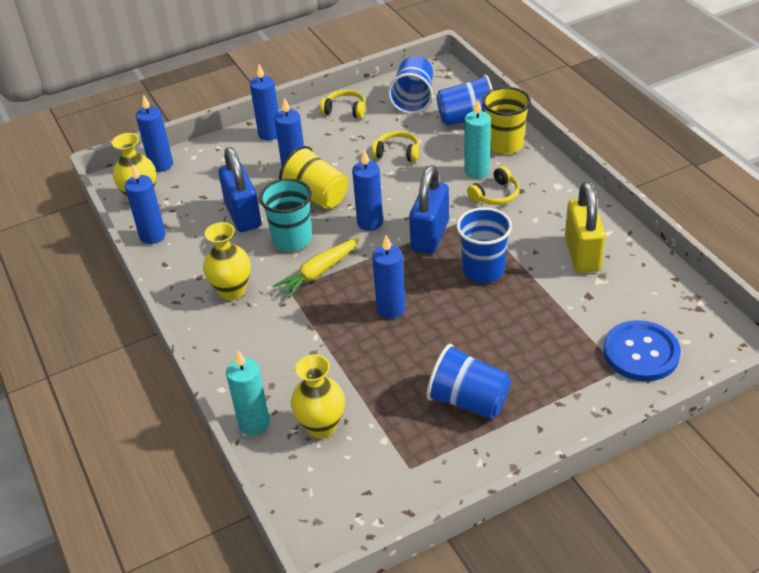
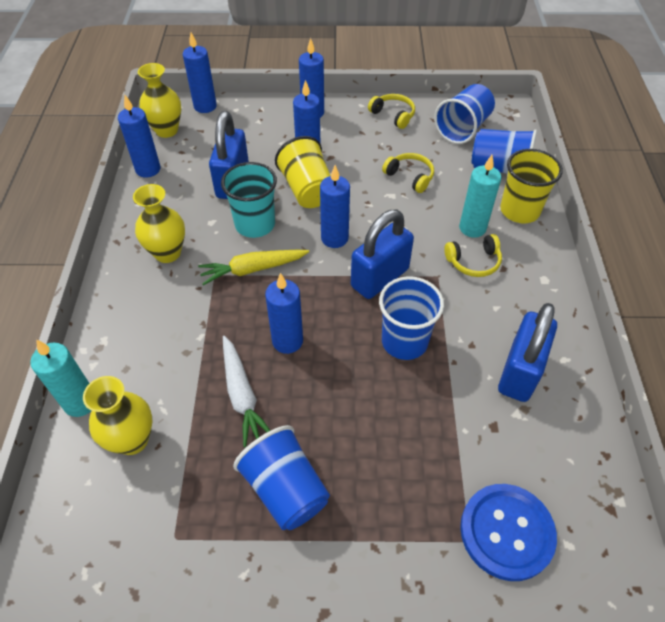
camera: 25 degrees right, 10 degrees up
(385, 359) = (242, 395): none -> white carrot
(582, 254) = (519, 372): yellow padlock -> blue padlock

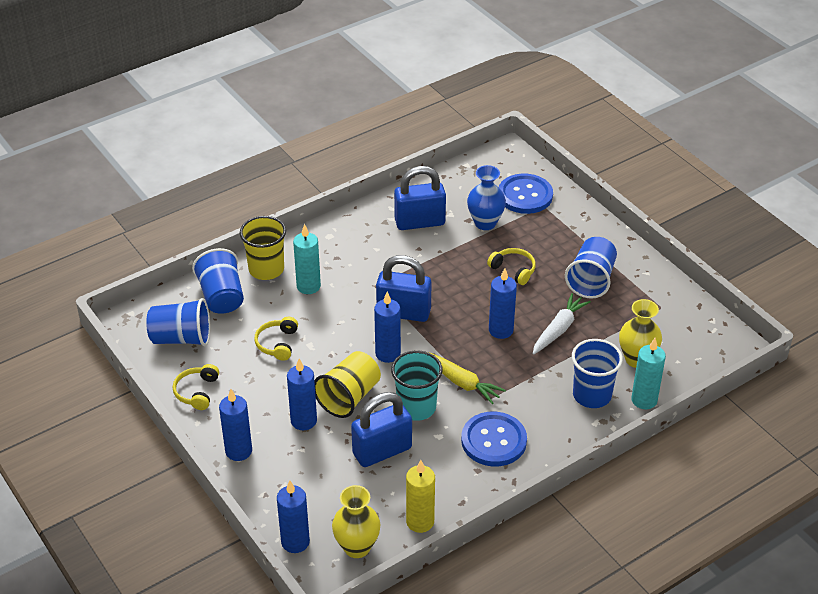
camera: 125 degrees left, 10 degrees down
(148, 169) = (420, 522): blue candle -> yellow candle
(167, 253) = (493, 441): yellow vase -> blue button
(404, 341) = (446, 277): blue cup -> blue cup (592, 395)
(473, 262) = (343, 273): yellow headphones -> yellow headphones (513, 270)
(475, 441) = (485, 223): none -> blue vase

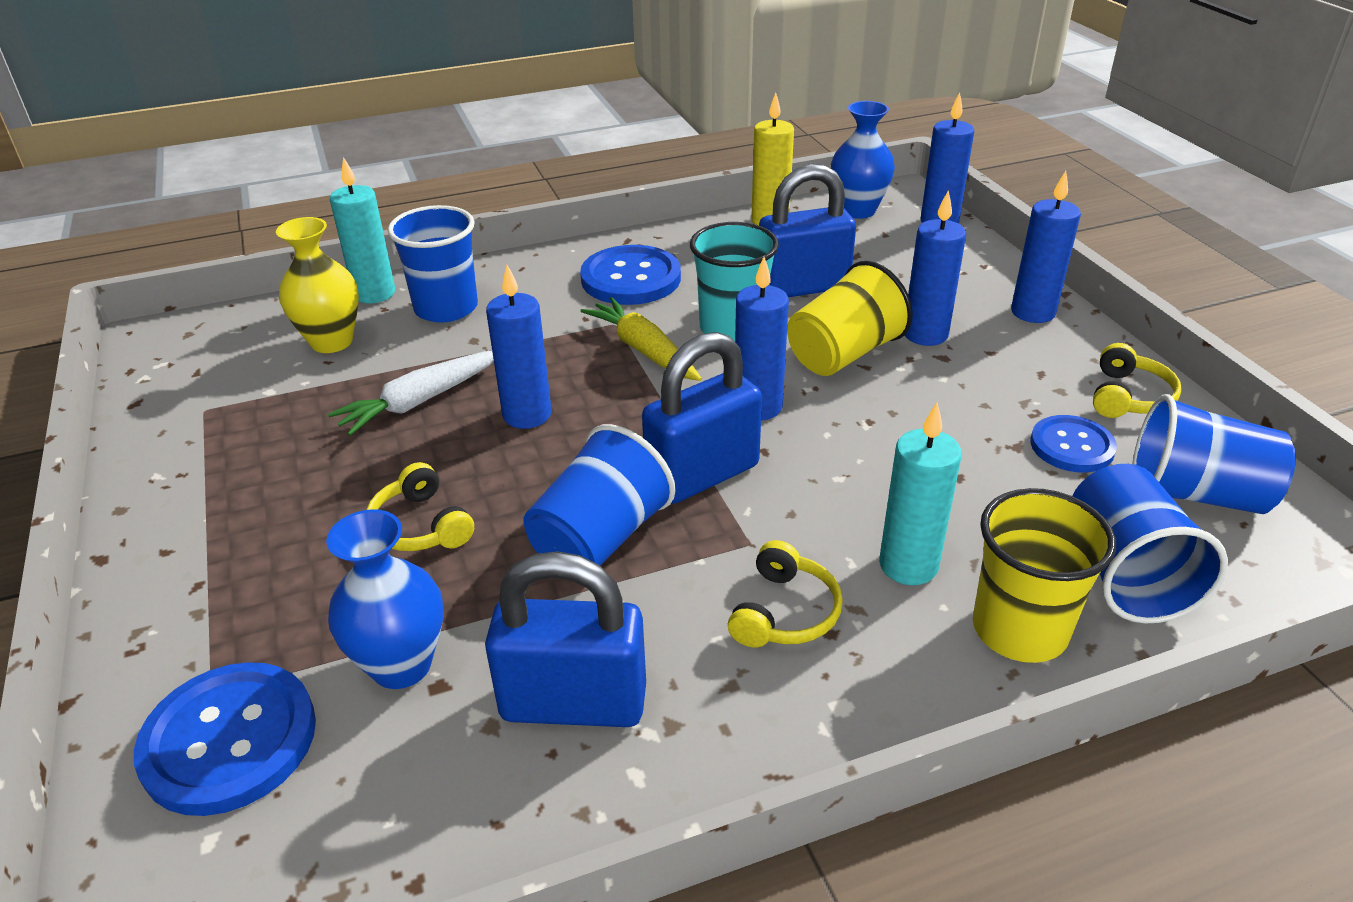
camera: 165 degrees left, 5 degrees down
(232, 355) = (1072, 446): none -> blue button
(277, 343) = (978, 454): yellow headphones -> yellow headphones (784, 612)
(357, 547) = (858, 210): yellow vase -> blue vase
(403, 312) = (702, 474): blue padlock -> blue padlock turned 60 degrees counterclockwise
(591, 280) = (280, 477): blue cup -> blue cup (600, 539)

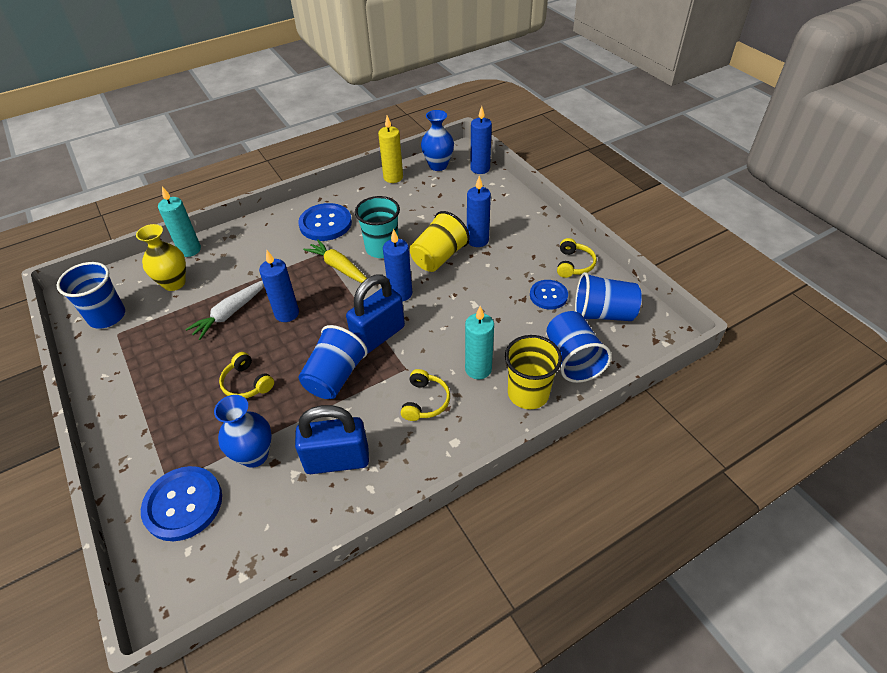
camera: 10 degrees left, 10 degrees up
(446, 308) = (231, 254): blue cup -> blue cup (107, 316)
(803, 287) = (415, 218): blue padlock -> none
(1033, 312) = (528, 220): blue candle -> none

